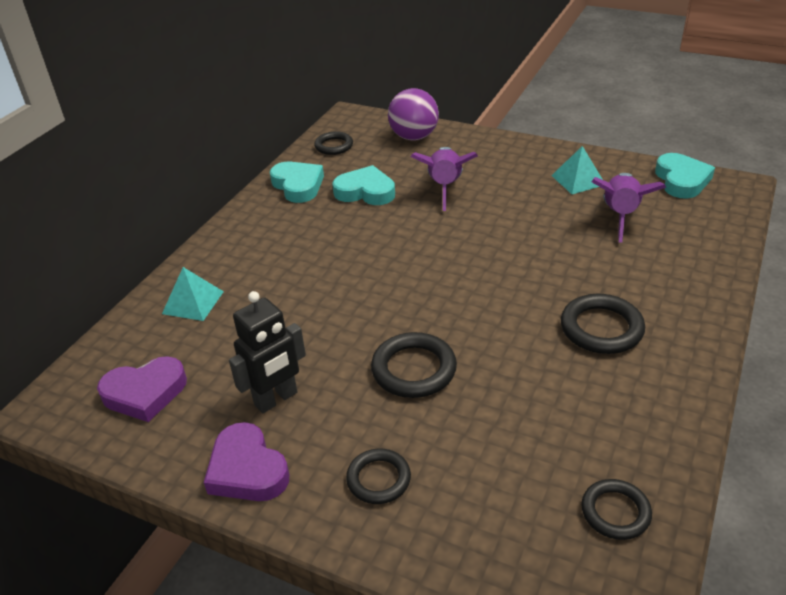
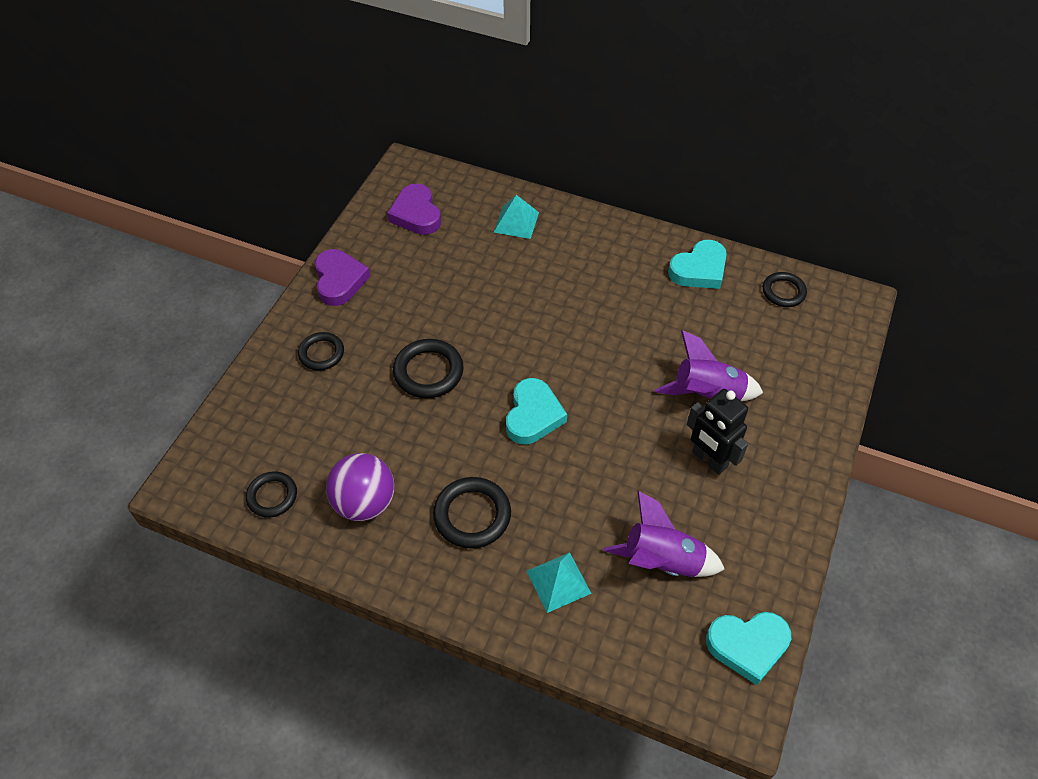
camera: 85 degrees right, 15 degrees up
(247, 469) = (339, 280): purple heart -> purple heart turned 120 degrees clockwise
(276, 399) = (403, 288): black robot -> black robot (709, 460)
(365, 191) = (692, 325): turquoise heart -> turquoise heart (533, 415)
(414, 137) = (815, 364): purple ball -> purple ball (364, 502)
(578, 180) = (736, 527): turquoise pyramid -> turquoise pyramid (558, 582)

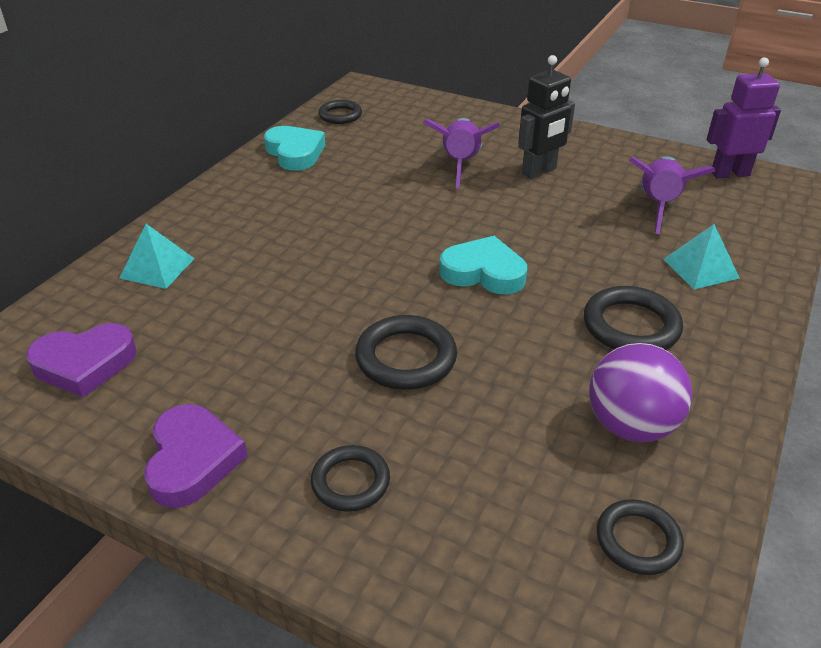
camera: 85 degrees left, 15 degrees down
(339, 280) = (192, 460): purple heart -> purple heart turned 90 degrees clockwise
(747, 646) = (730, 173): turquoise heart -> purple robot

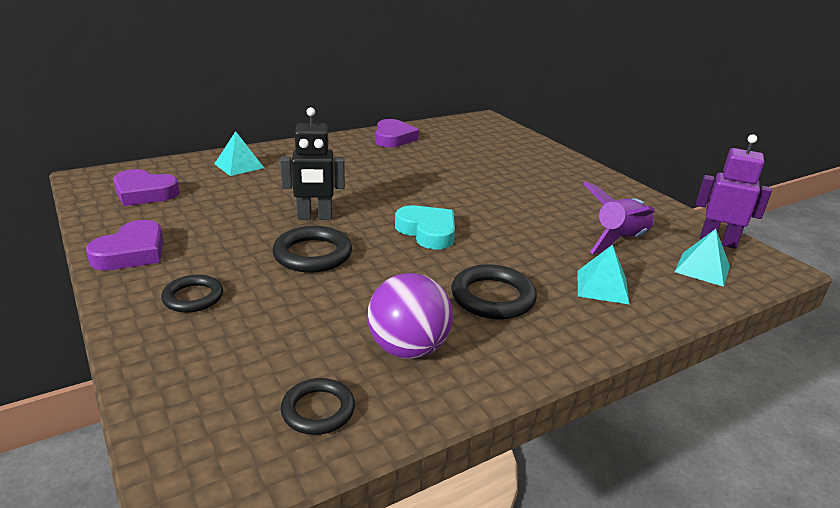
camera: 30 degrees right, 10 degrees down
(295, 153) = (393, 138): turquoise heart -> purple heart
(340, 115) = (449, 128): black ring -> none
(460, 165) = (495, 174): purple rocket -> none
(539, 171) = (549, 193): black robot -> black robot (315, 217)
(749, 210) = (702, 269): none -> turquoise pyramid

